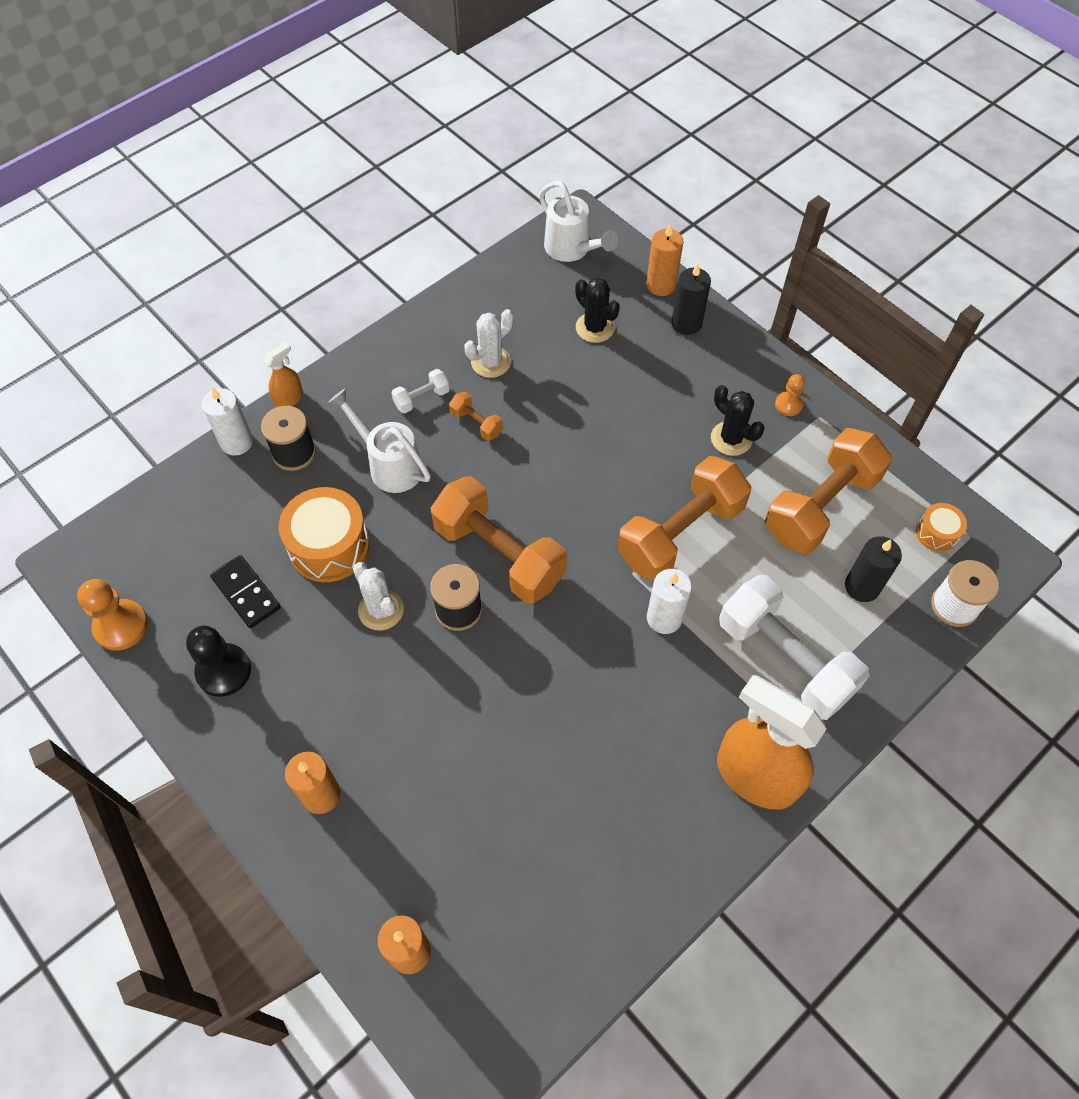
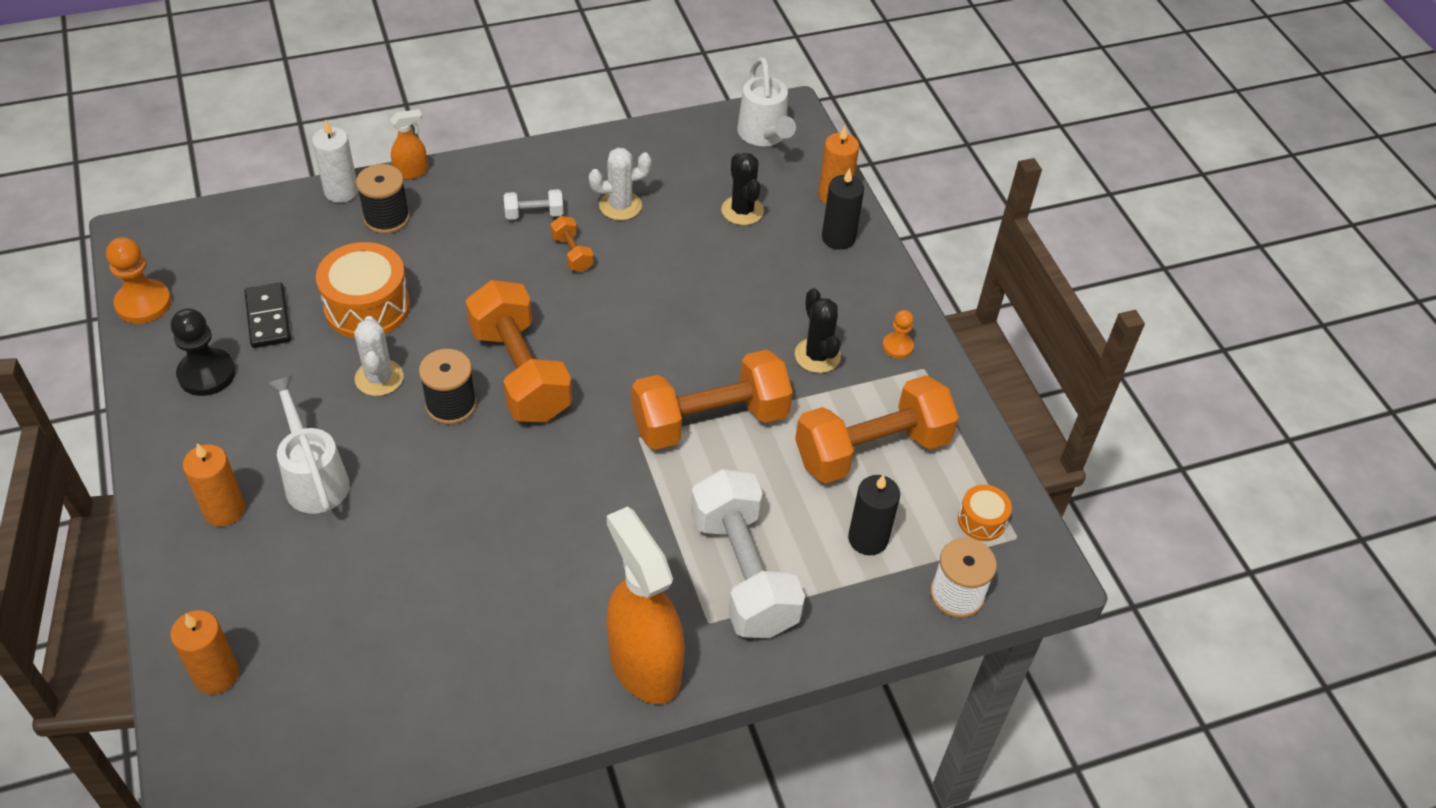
camera: 20 degrees right, 10 degrees down
(389, 465) = (467, 259): white watering can -> white watering can (314, 478)
(664, 618) = (645, 488): white candle -> none

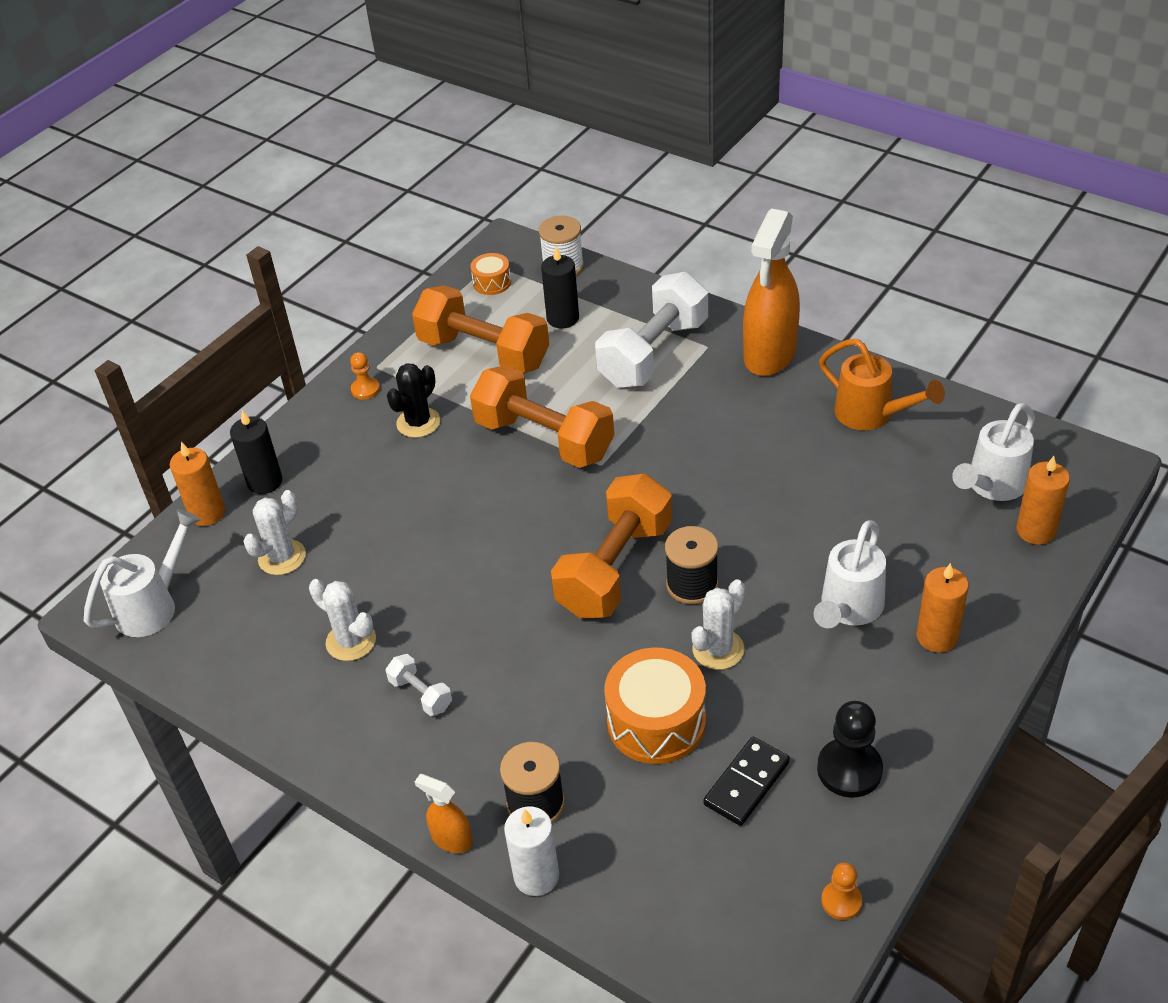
camera: 120 degrees left, 5 degrees down
(143, 303) = (841, 901): orange pawn -> orange pawn, size x0.58
(294, 691) = (992, 486): none -> white watering can
(477, 676) = (871, 415): none -> orange watering can
(572, 253) = (447, 631): orange dumbbell -> none
(742, 211) = (282, 557): black cactus -> white cactus

